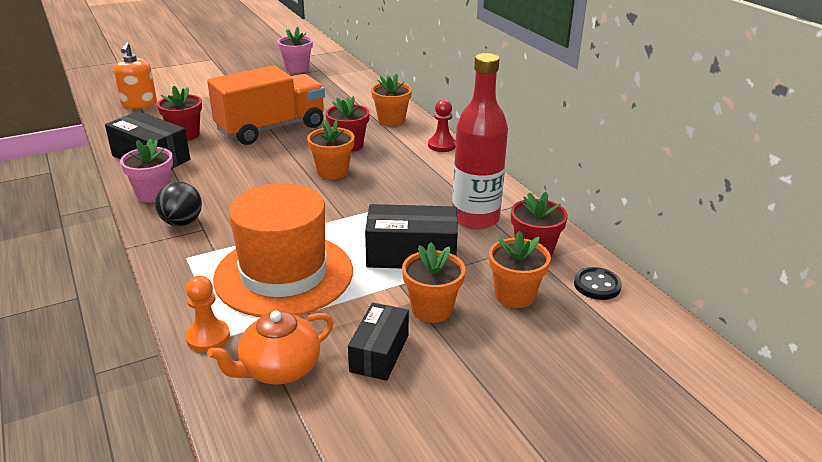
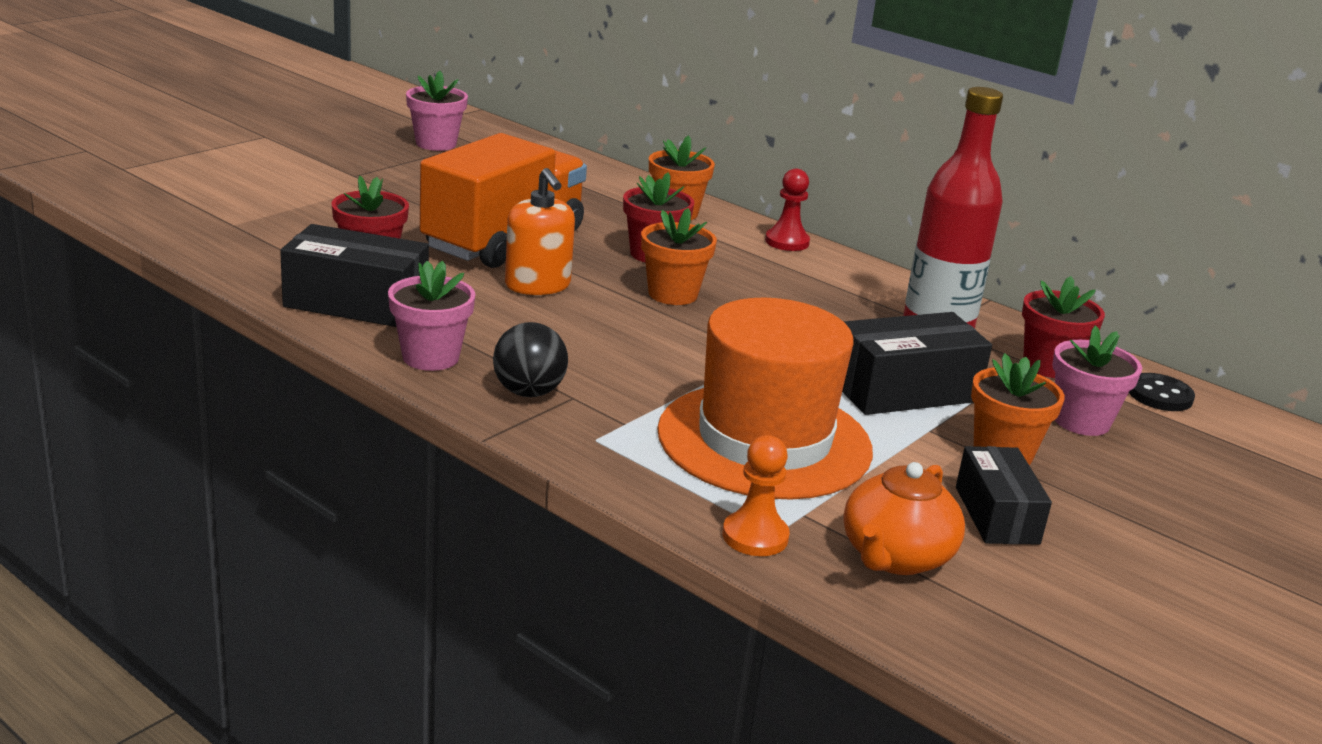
camera: 25 degrees left, 5 degrees down
(139, 104) = (224, 219): orange soap dispenser -> orange soap dispenser (538, 285)
(515, 295) = (1081, 421): orange flower pot -> pink flower pot

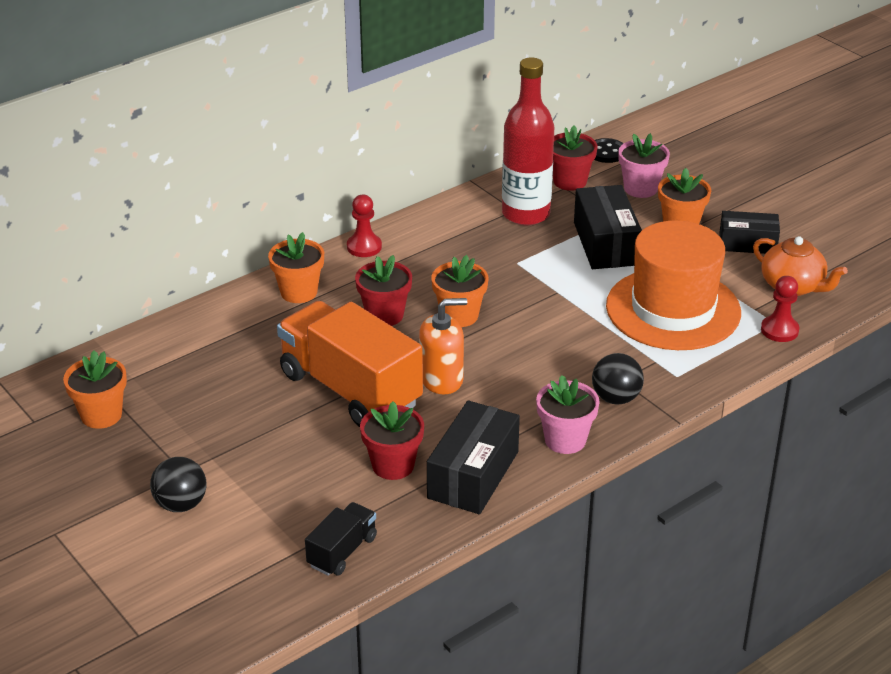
camera: 75 degrees left, 10 degrees up
(225, 241) = (342, 551): none -> black truck
(304, 176) = (181, 504): none -> black ball
(436, 143) = (101, 415): pink flower pot -> orange flower pot
(755, 536) = (779, 330): orange pawn -> red pawn

